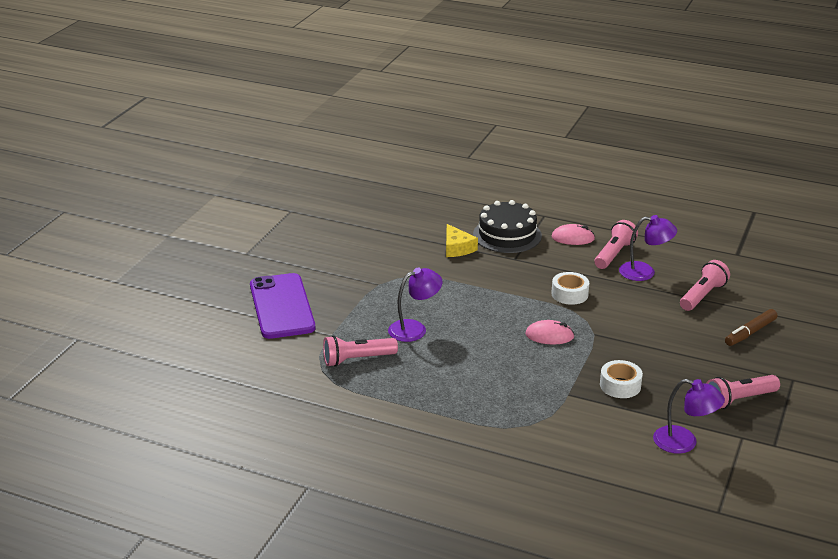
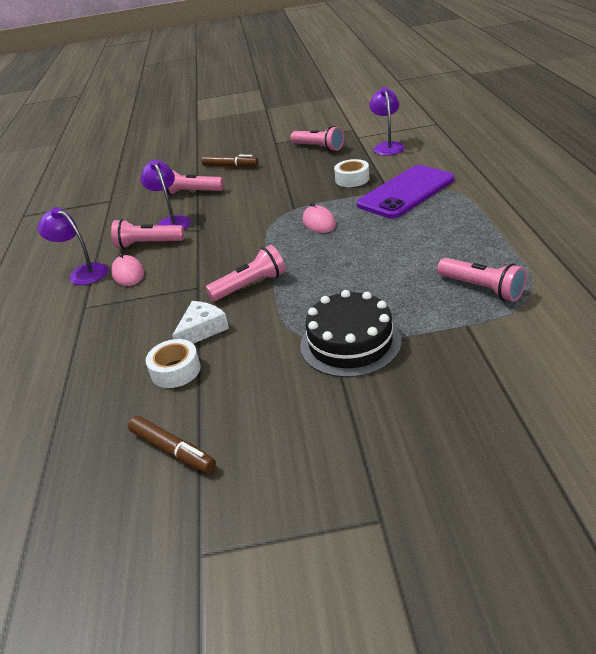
camera: 115 degrees left, 5 degrees up
(282, 306) = (464, 392): purple phone -> purple phone (406, 192)
(361, 217) = (172, 450): none -> brown marker
(414, 329) = (389, 283): purple lamp -> purple lamp (83, 272)
(457, 248) = (202, 330): yellow cheese -> white cheese
(488, 278) = (250, 285): none -> pink flashlight
(507, 235) = (147, 311): black cake -> black cake (350, 343)
(569, 294) = (241, 238): white tape -> white tape (175, 370)

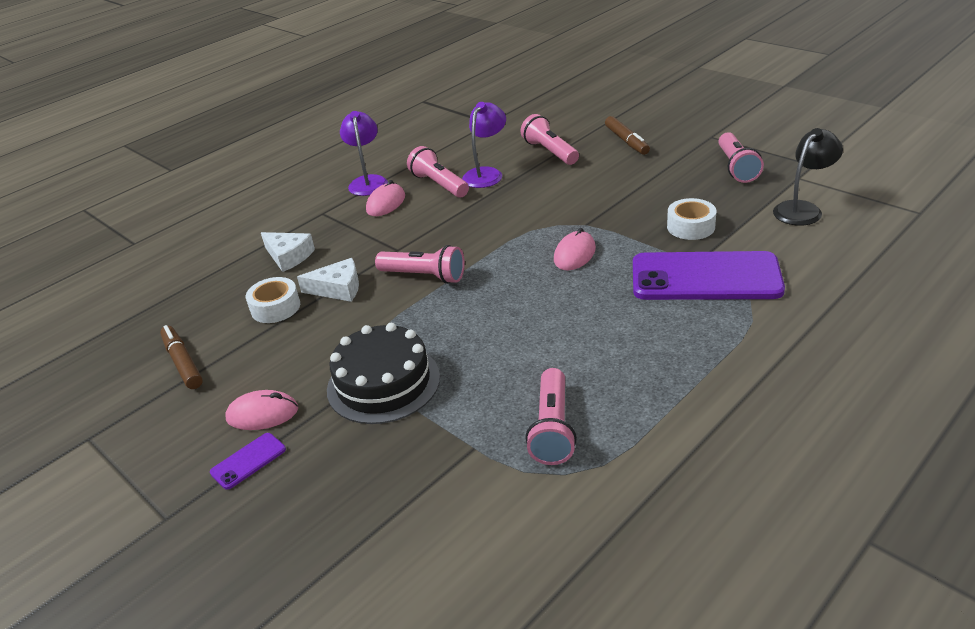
camera: 50 degrees right, 0 degrees up
(115, 342) = (288, 256): none -> white cheese
(172, 450) = (183, 362): brown marker -> brown marker turned 150 degrees clockwise
(309, 418) = (262, 414): none -> pink mouse
(361, 443) = (248, 461): none -> purple phone
(387, 146) = (802, 209): purple lamp -> black lamp

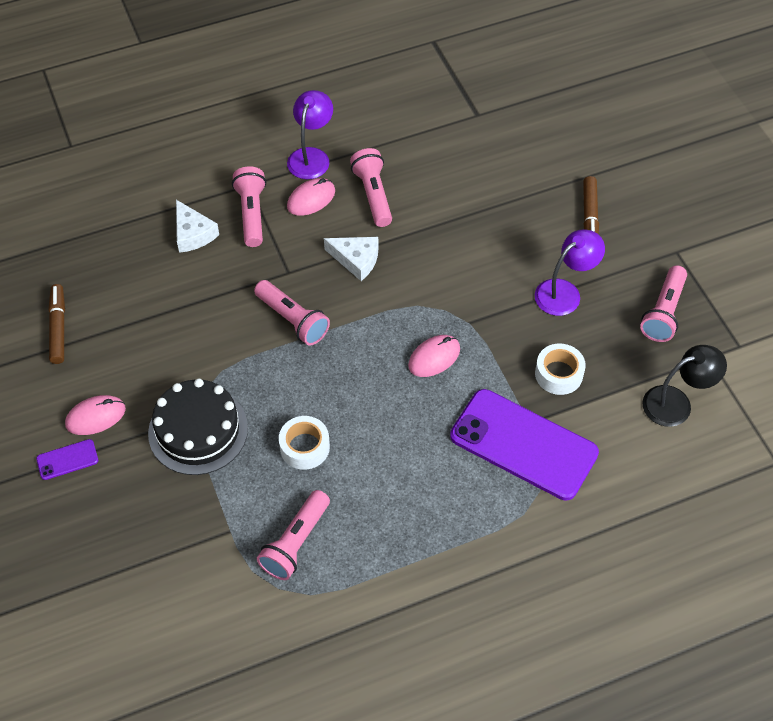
camera: 20 degrees right, 20 degrees up
(262, 414) = (96, 417): pink mouse -> pink mouse turned 45 degrees counterclockwise
(275, 307) = (154, 297): white tape -> white tape (304, 447)
(338, 288) = (215, 299): white cheese -> white cheese (356, 260)
(486, 174) = (425, 200): purple lamp -> purple lamp (565, 292)
(549, 152) = (505, 196): pink flashlight -> pink flashlight (251, 214)

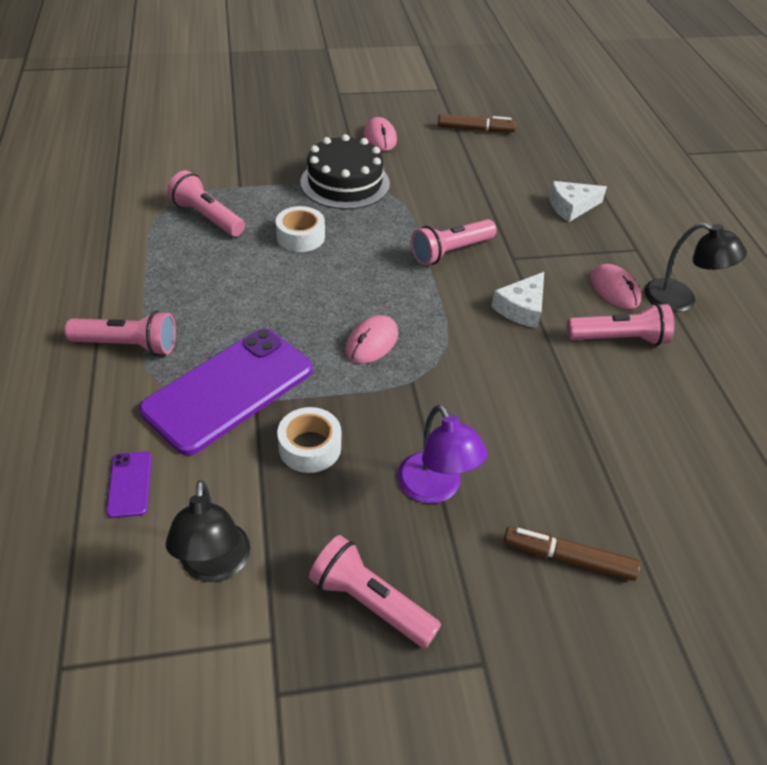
camera: 100 degrees right, 10 degrees down
(67, 459) = (345, 122): purple phone -> purple phone (130, 484)
(251, 214) = (595, 245): pink flashlight -> pink flashlight (128, 345)
(311, 156) = (680, 300): purple lamp -> black lamp
(434, 357) = (371, 342): pink mouse -> pink mouse turned 60 degrees clockwise

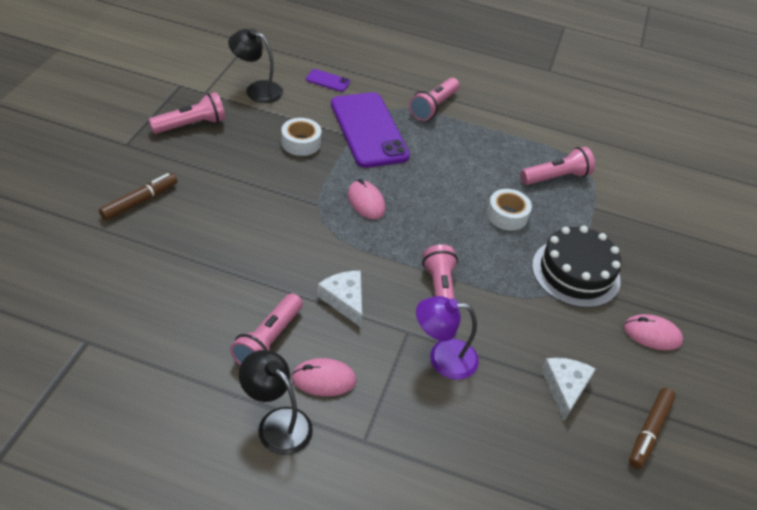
camera: 115 degrees right, 0 degrees up
(435, 489) = (230, 175): purple lamp -> purple lamp (442, 358)
(571, 207) = (461, 430): white cheese -> white cheese (565, 388)
(680, 300) = (277, 423): black lamp -> black lamp turned 75 degrees clockwise

